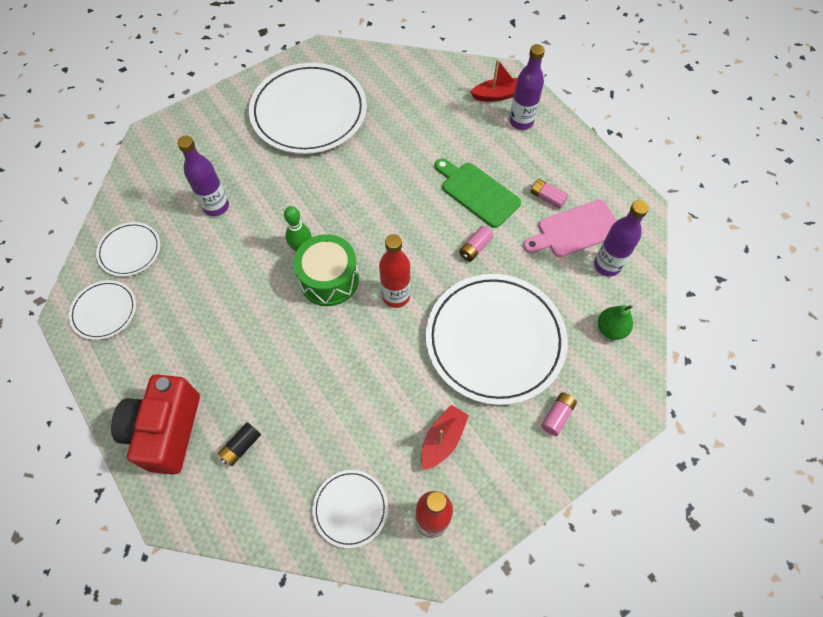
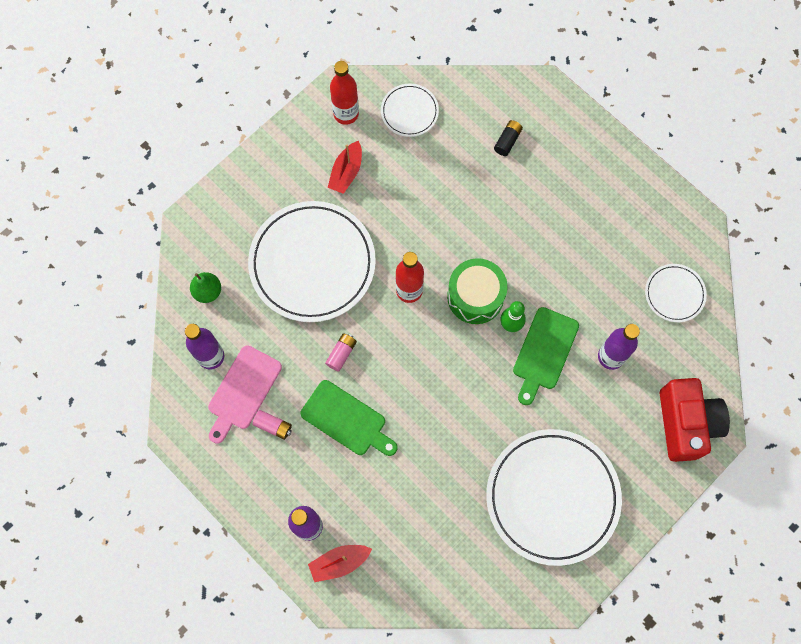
camera: 170 degrees right, 10 degrees up
(104, 311) = (670, 231): white plate -> none
(166, 431) = (572, 142): red camera -> red camera (686, 423)
(277, 219) = (544, 352): none -> green cutting board
(557, 416) = (253, 206): pink battery -> none
(575, 230) = (243, 391): pink cutting board -> pink cutting board turned 150 degrees clockwise

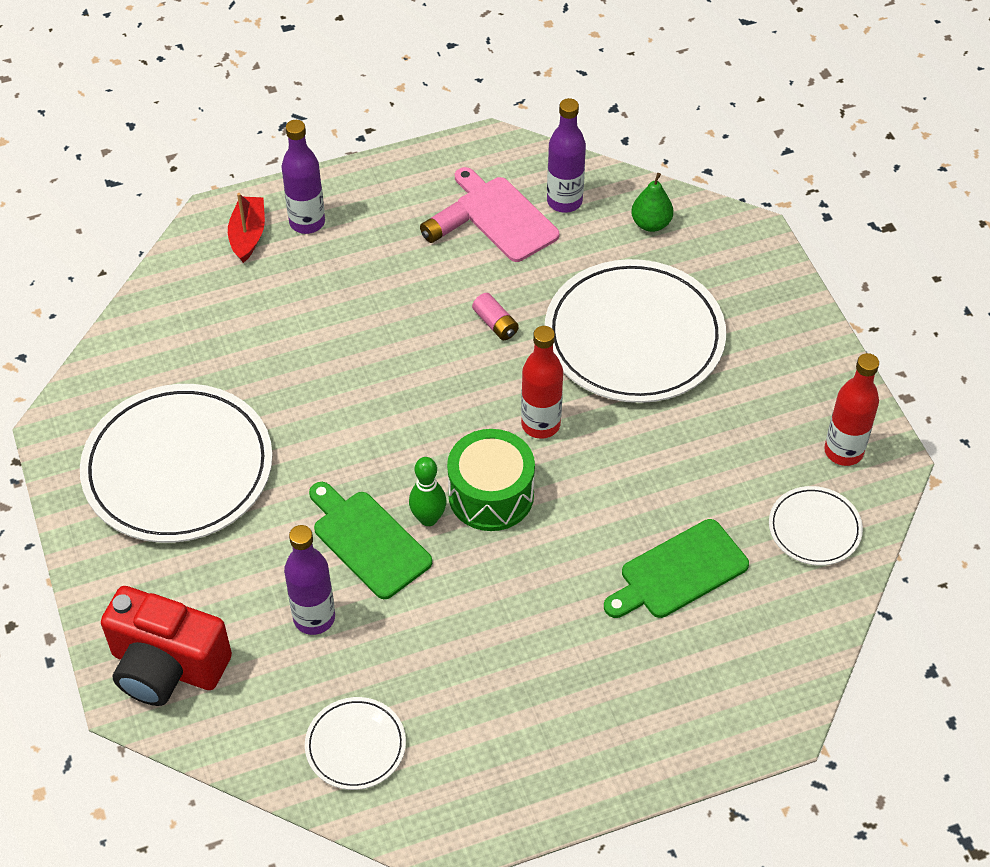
camera: 115 degrees right, 20 degrees down
(346, 172) = (750, 419): red boat -> none
(347, 420) = (408, 300): green cutting board -> green cutting board (679, 572)
(507, 141) = (710, 633): black battery -> none

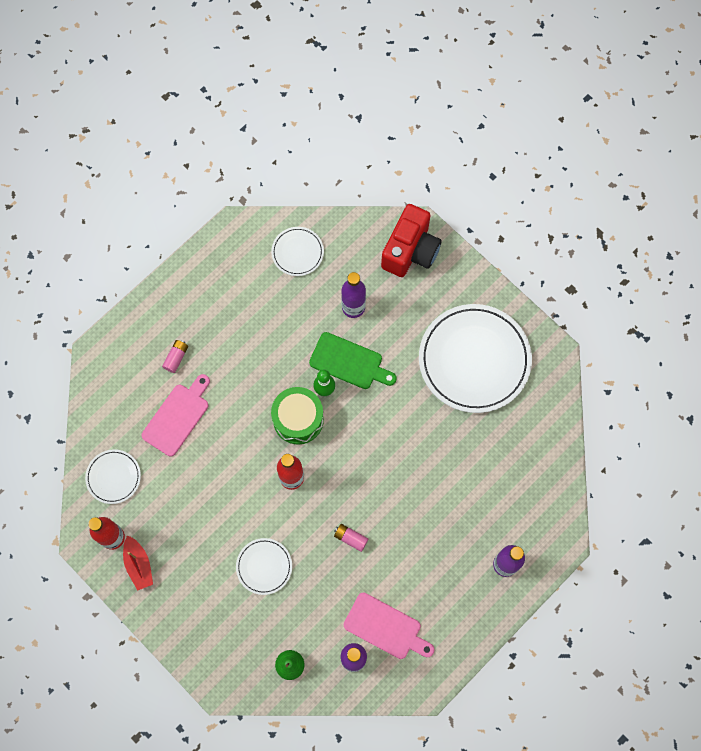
camera: 155 degrees right, 20 degrees up
(167, 666) = (410, 251): red camera -> red camera turned 120 degrees clockwise
(248, 235) = (535, 537): red boat -> red boat (139, 565)
(444, 230) = (417, 598): pink battery -> pink battery (176, 358)
(634, 337) = (264, 566): white plate -> white plate, size x0.48
(679, 572) = (177, 416): green cutting board -> pink cutting board

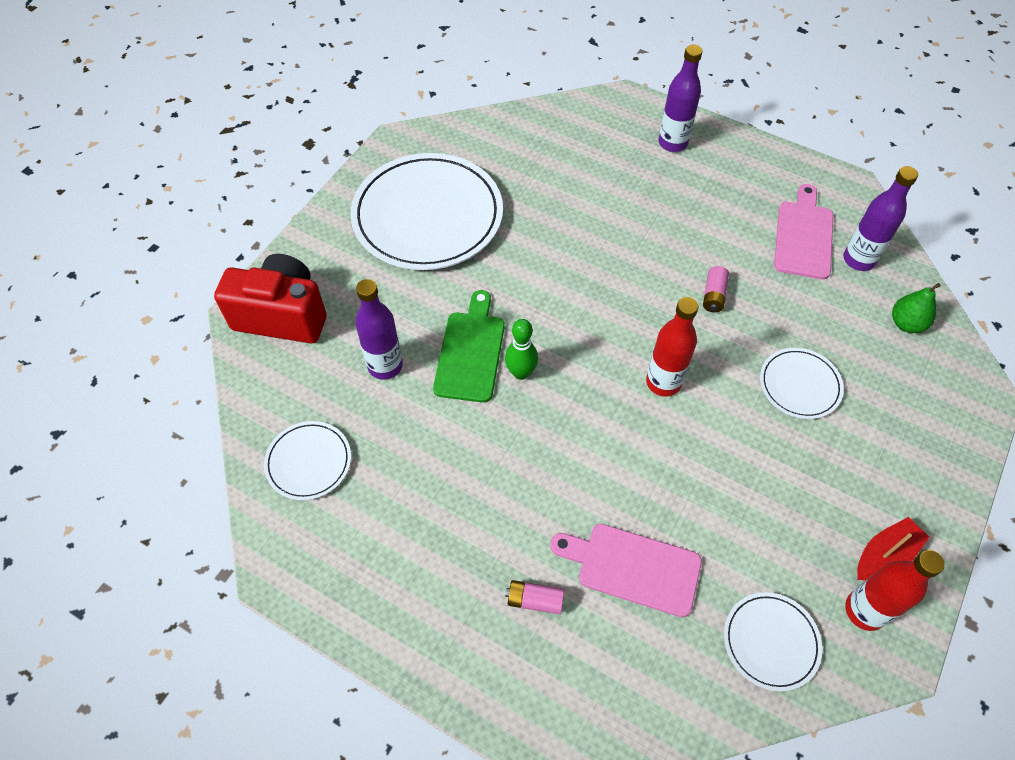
camera: 105 degrees left, 15 degrees down
(298, 419) = (576, 395): green drum -> none

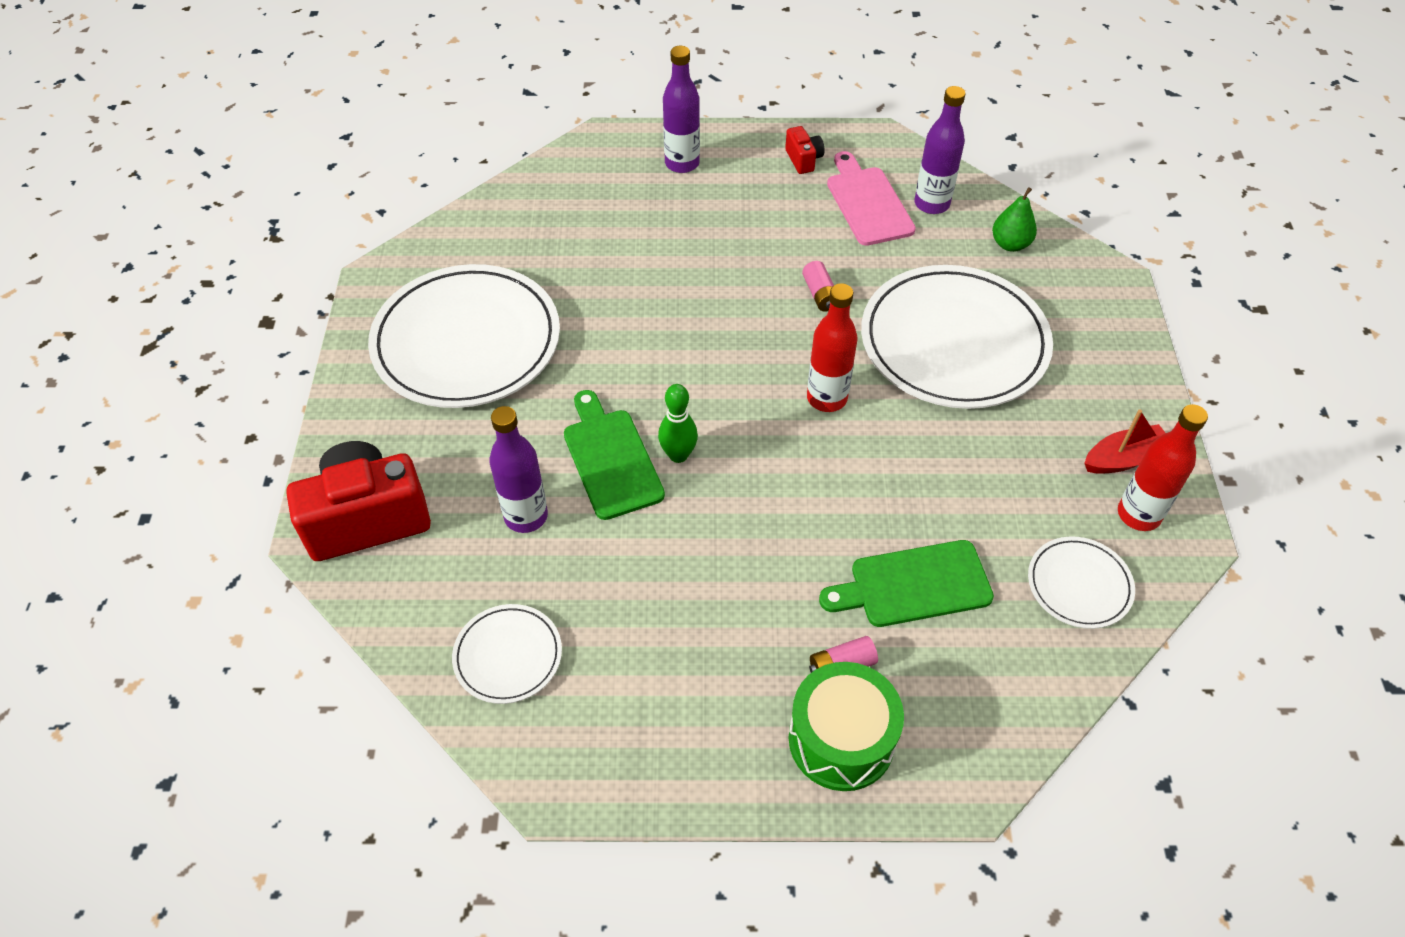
camera: 30 degrees left, 5 degrees down
(497, 657) = (841, 739): none -> green drum
(632, 568) = (913, 585): pink cutting board -> green cutting board
(773, 178) = (803, 160): none -> red camera
(799, 385) = (954, 342): white plate -> white plate, size x2.09
(884, 556) = (1124, 458): red boat -> red boat turned 45 degrees clockwise

